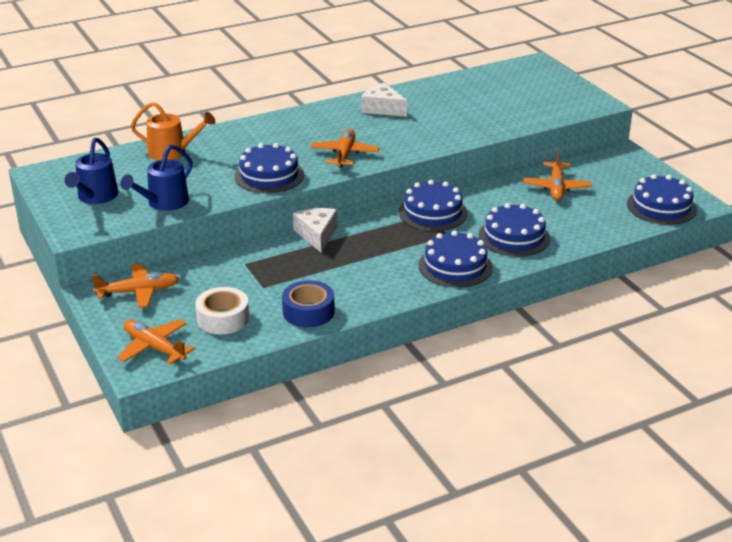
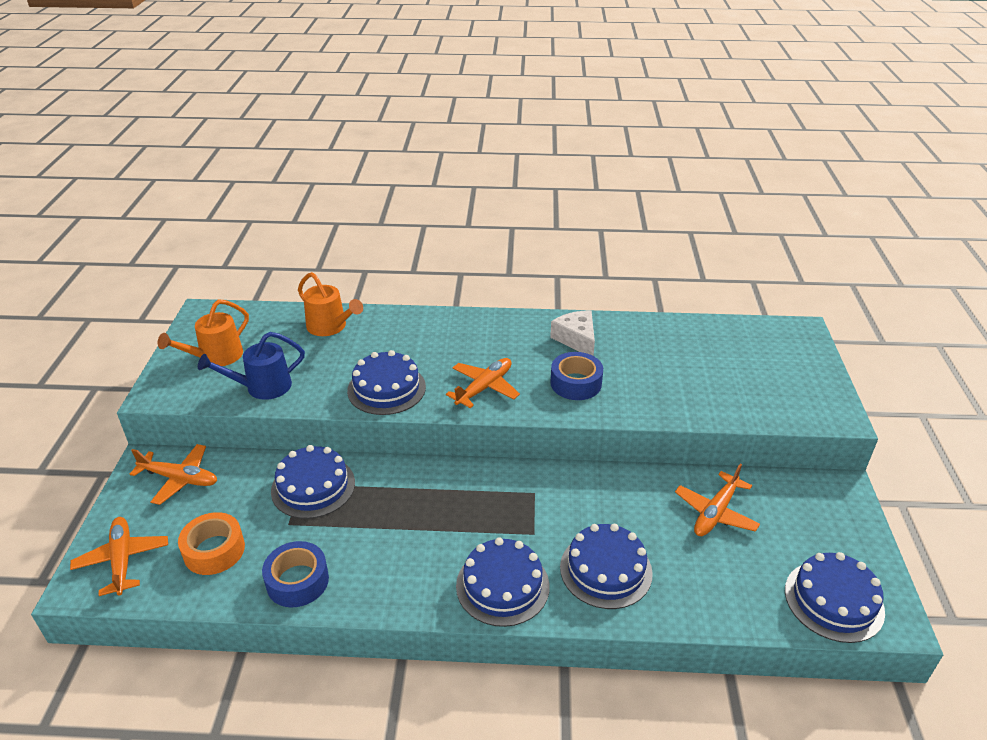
camera: 30 degrees right, 5 degrees up
(95, 197) = (216, 357): blue watering can -> orange watering can
(223, 318) = (214, 550): white tape -> orange tape
(317, 235) = (400, 474): white cheese -> none
(409, 133) = (576, 383): none -> blue tape
(433, 212) = (543, 493): blue cake -> blue cake (313, 486)

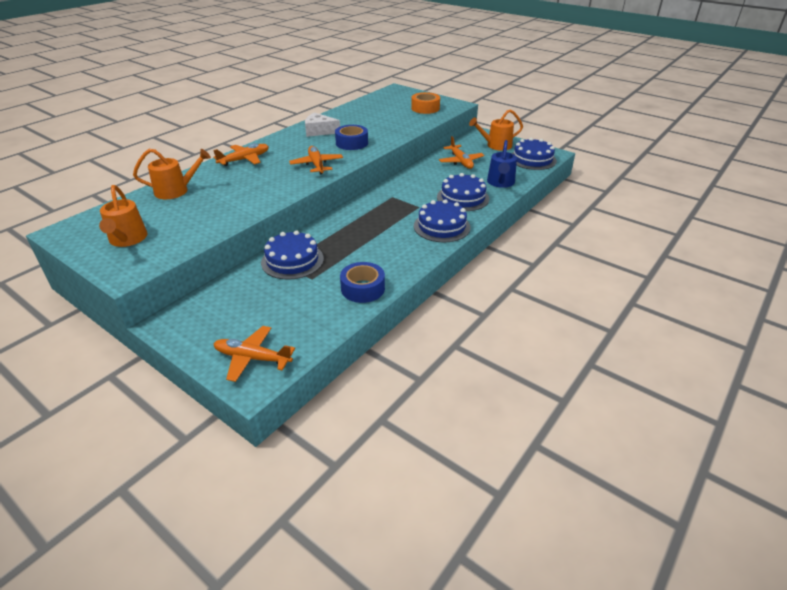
camera: 55 degrees left, 0 degrees up
(180, 479) = (206, 312): orange plane -> orange plane (245, 159)
(214, 550) = (297, 314): orange tape -> orange tape (425, 108)
(262, 387) = (195, 230): blue watering can -> blue watering can (500, 183)
(386, 388) = (270, 191): blue cake -> none
(824, 528) = (496, 145): none -> orange watering can

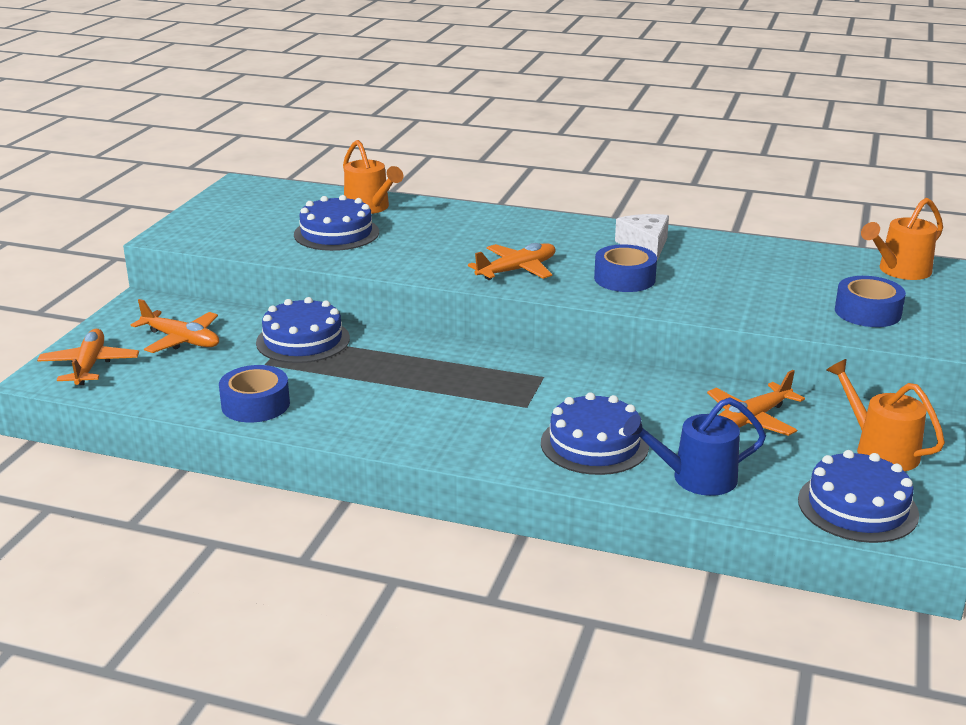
camera: 70 degrees right, 10 degrees down
(127, 239) = (239, 217): orange watering can -> orange watering can (900, 271)
(245, 159) = (492, 221): orange plane -> orange plane (181, 340)
(425, 108) = (867, 312): orange tape -> blue tape
(441, 226) = (471, 439): blue cake -> blue cake (336, 233)

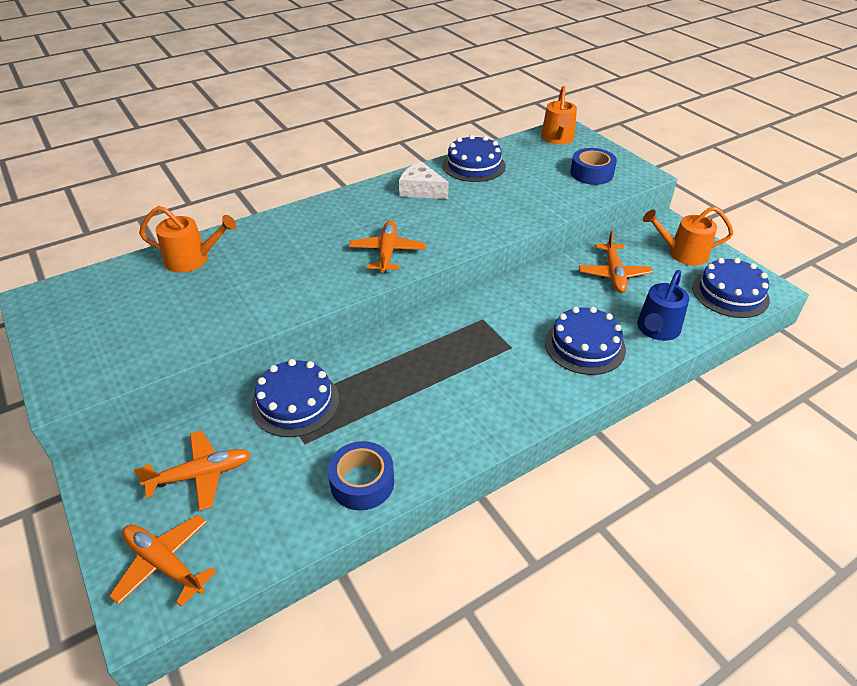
camera: 50 degrees left, 15 degrees up
(336, 233) = (210, 297): blue cake -> blue cake (474, 165)
(624, 279) = (454, 221): blue tape -> none

